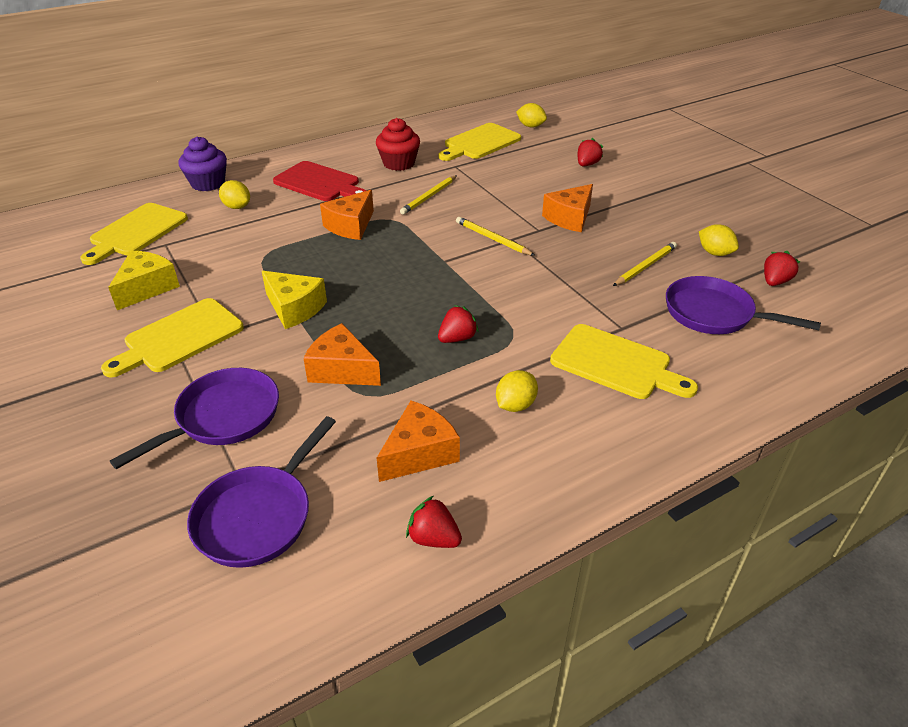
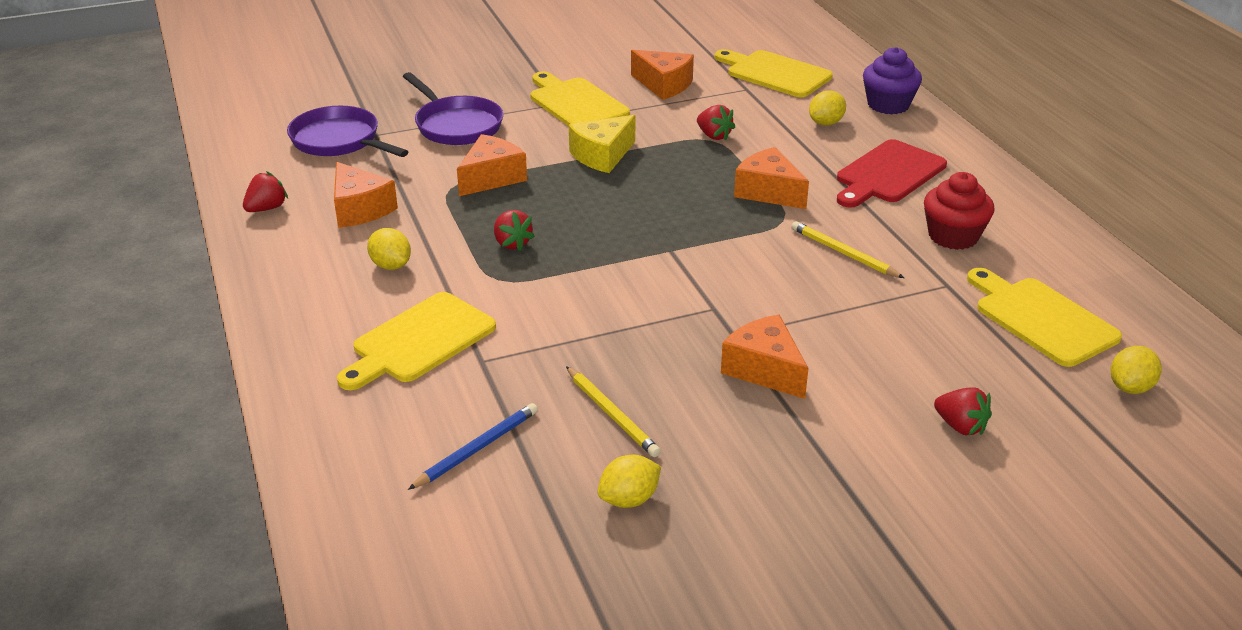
camera: 100 degrees right, 5 degrees down
(147, 288) = (664, 85): yellow cheese -> orange cheese
(492, 239) = (716, 292): yellow pencil -> none
(714, 314) = (476, 449): purple pan -> blue pencil
(775, 281) = (529, 542): red strawberry -> red strawberry (714, 136)

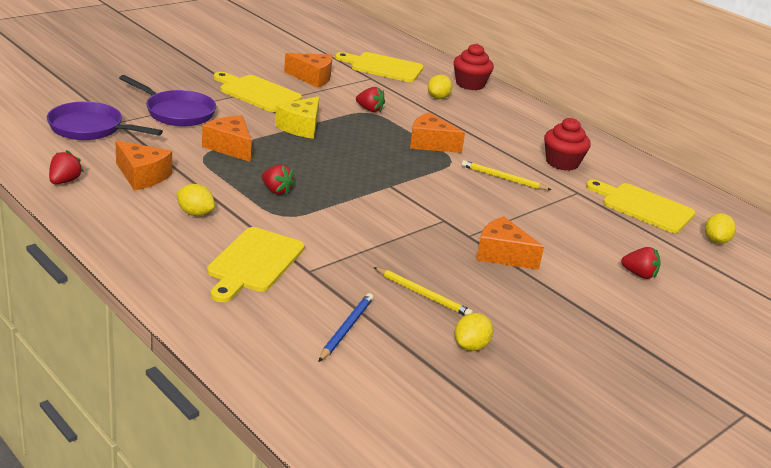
camera: 25 degrees left, 5 degrees down
(492, 178) = (230, 147): orange cheese -> orange cheese turned 60 degrees counterclockwise
(888, 105) = (470, 84): purple cupcake -> red cupcake
(888, 174) = (498, 127): red cutting board -> none

